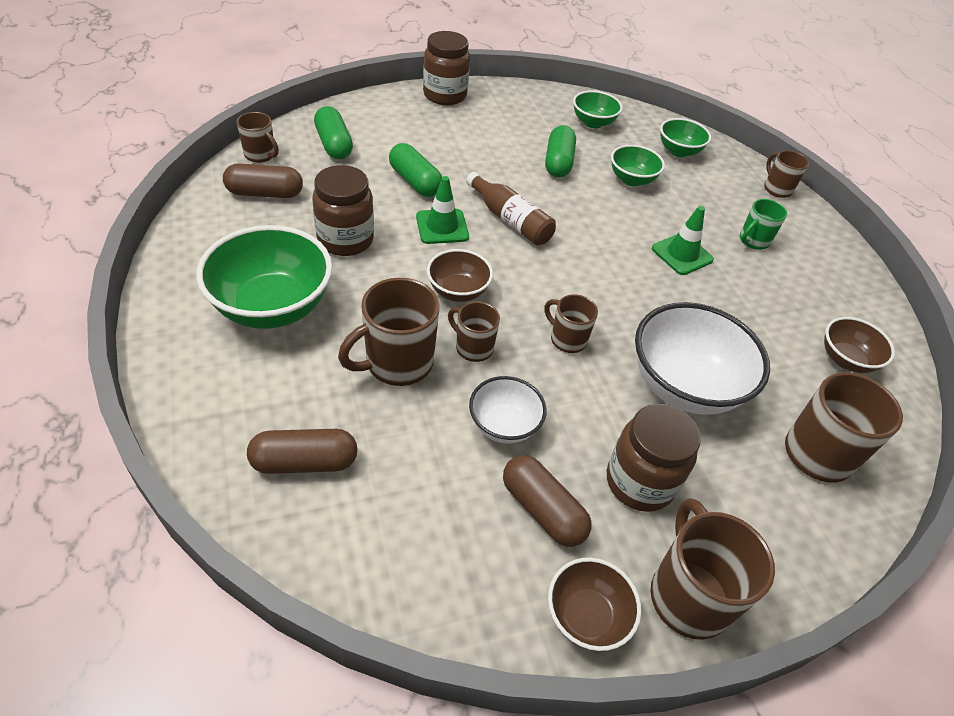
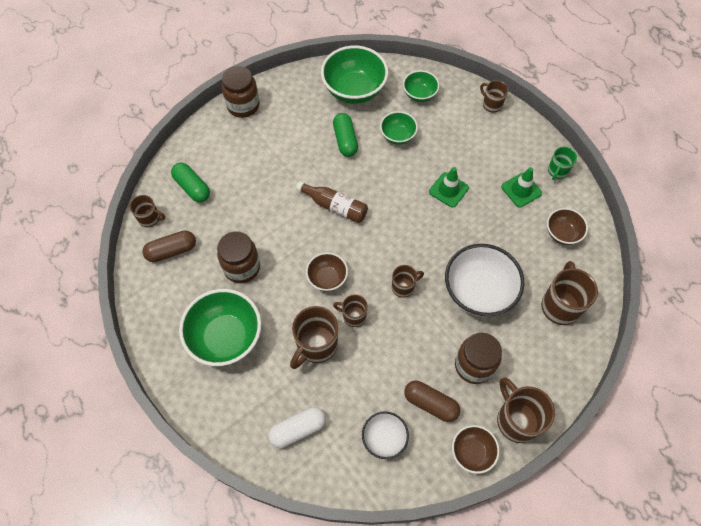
camera: 15 degrees left, 15 degrees up
(304, 462) = (298, 429): brown capsule -> white capsule
(415, 181) = (261, 198): green capsule -> none
(442, 227) = (295, 230): green traffic cone -> green traffic cone (521, 190)
(504, 425) = (391, 361): white bowl -> white bowl (384, 438)
(567, 339) = (403, 287): brown mug -> brown mug turned 135 degrees clockwise
(593, 123) = (354, 90): green bowl -> green bowl, size x1.82
(753, 241) = (488, 159): green mug -> green mug (557, 171)

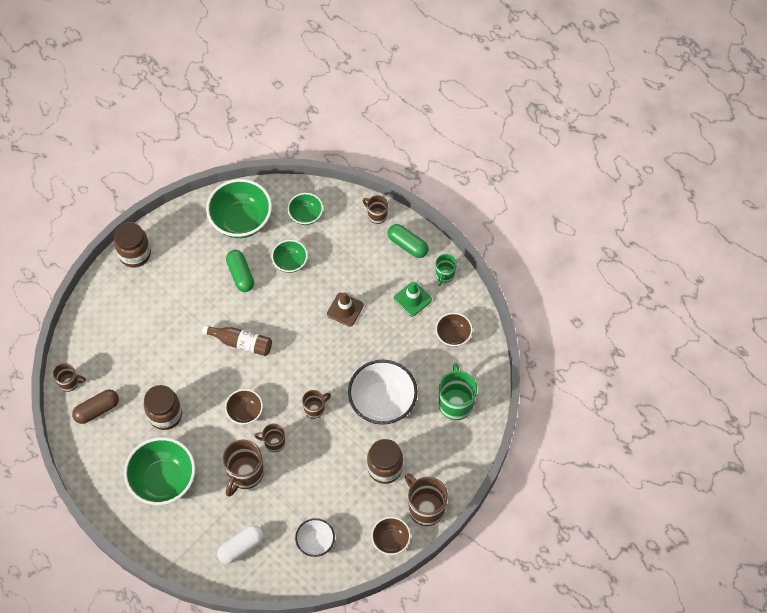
camera: 10 degrees left, 0 degrees up
(192, 187) = (103, 346): green capsule -> green capsule (407, 245)
(430, 404) = (351, 507): brown capsule -> none
(448, 190) = (345, 309): green traffic cone -> brown traffic cone
(560, 305) = (455, 403): brown mug -> green mug

